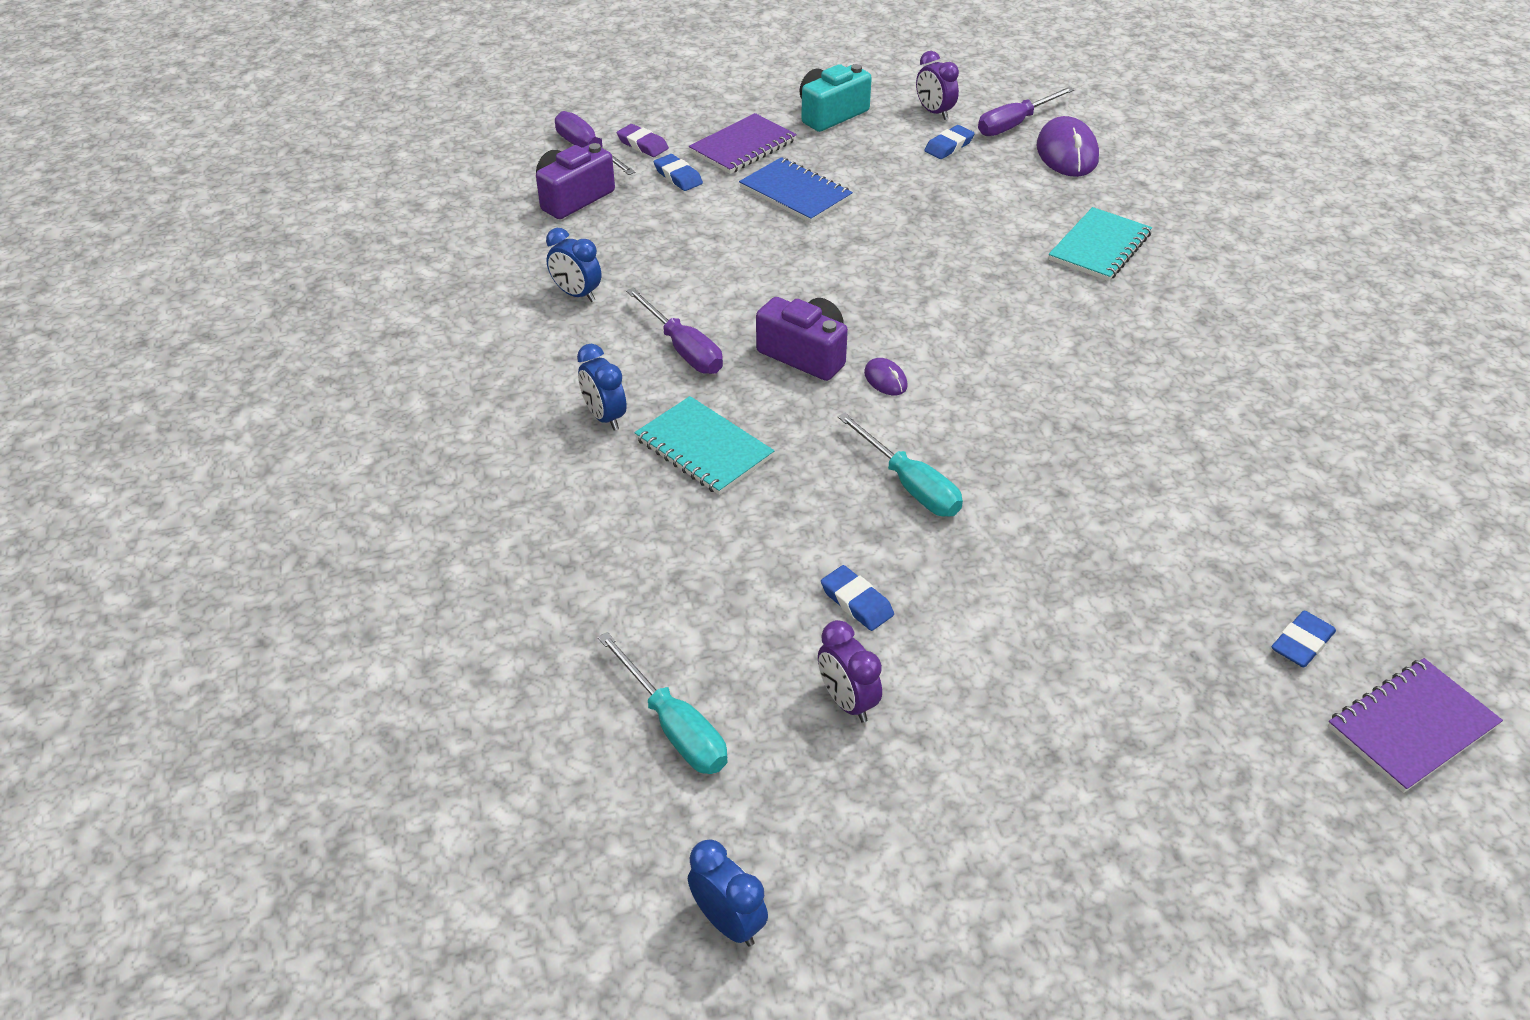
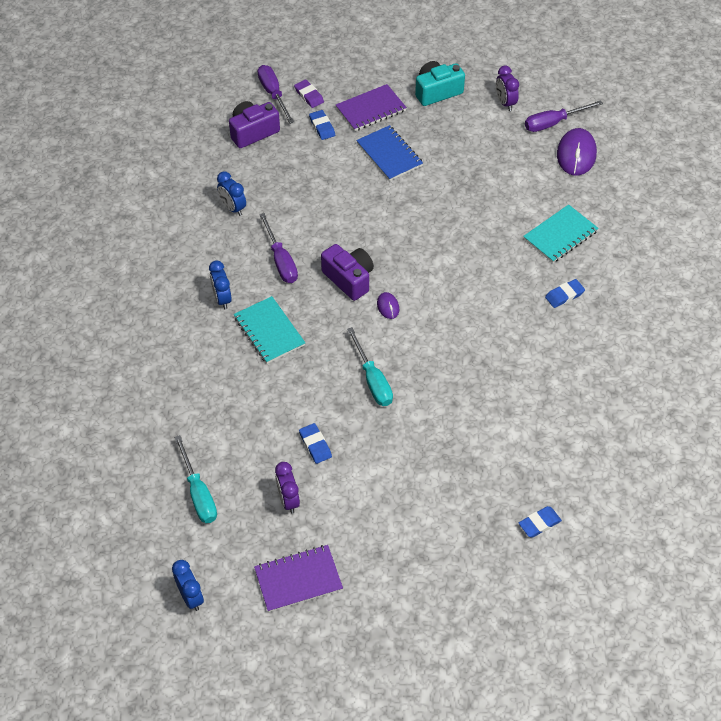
camera: 15 degrees right, 10 degrees up
(949, 146) = (502, 134): blue eraser -> blue eraser (564, 295)
(1411, 727) = (571, 583): purple notebook -> purple notebook (298, 579)

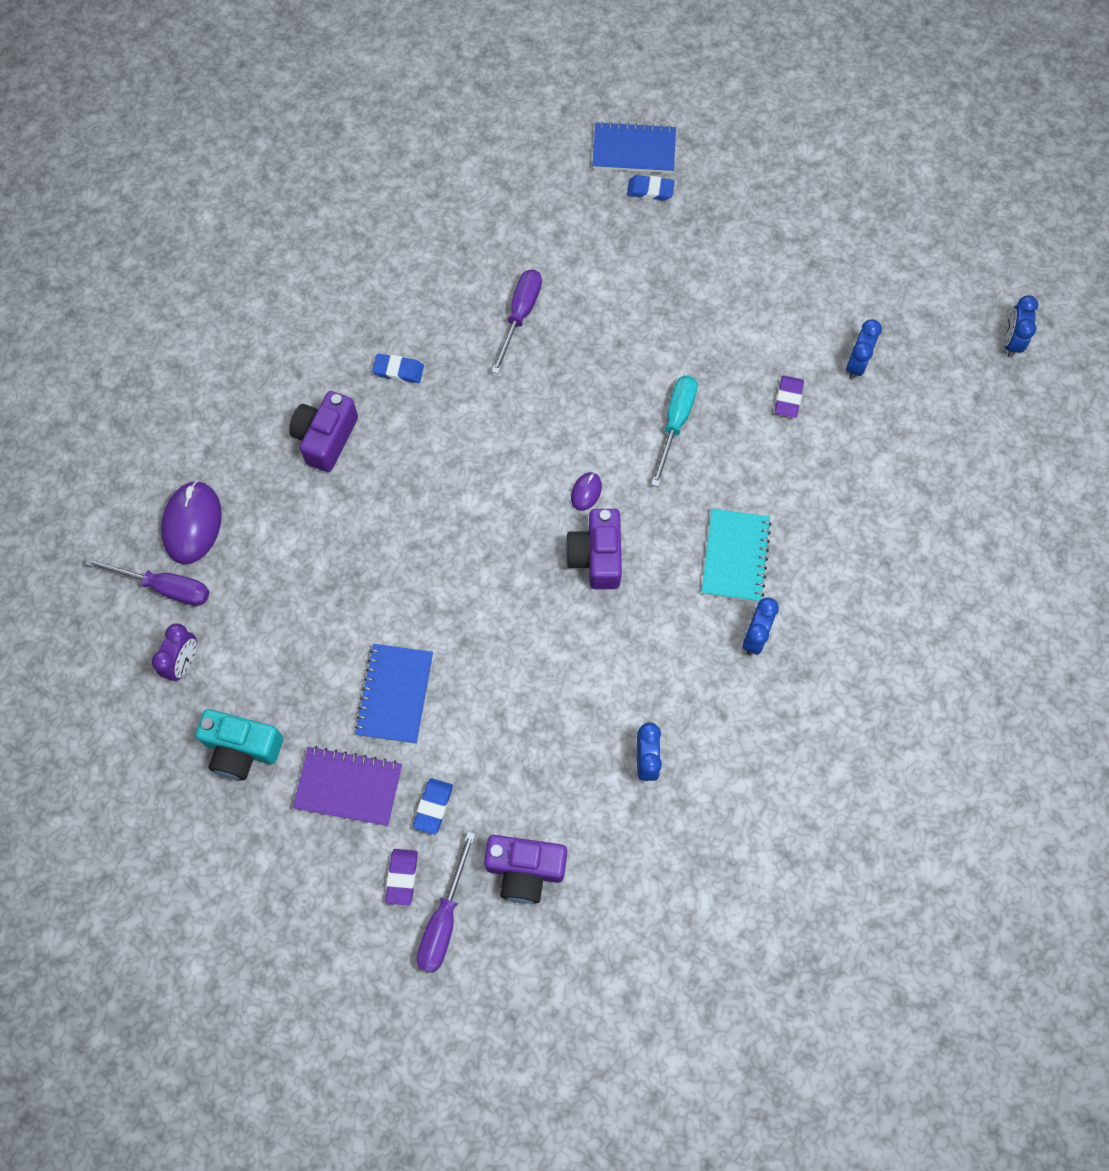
camera: 140 degrees left, 15 degrees up
(198, 493) = (938, 431): turquoise screwdriver -> none
(281, 261) = (650, 638): purple screwdriver -> purple screwdriver (520, 315)
(288, 500) = (856, 365): purple clock -> blue clock
(298, 579) = (902, 291): purple notebook -> none
(315, 445) = (788, 398): blue eraser -> purple eraser
(560, 235) = (326, 438): turquoise notebook -> purple camera
(576, 154) = (192, 524): purple mouse -> purple mouse turned 45 degrees counterclockwise
(581, 546) = (634, 150): none -> blue notebook

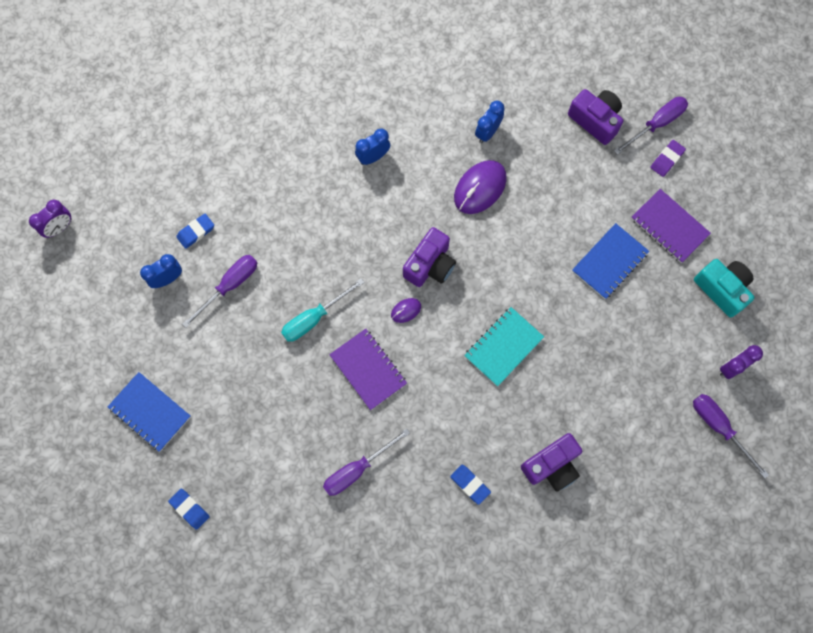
camera: 145 degrees left, 5 degrees up
(192, 524) = (678, 462): purple mouse -> purple mouse (480, 188)
(433, 807) = (626, 185): blue eraser -> blue eraser (196, 232)
(580, 410) = (368, 369): none -> purple notebook
(634, 150) = (173, 553): blue notebook -> blue notebook (150, 412)
(735, 556) = (346, 210): turquoise notebook -> turquoise notebook (503, 347)
(788, 398) = (230, 286): purple eraser -> purple screwdriver
(1010, 342) = (60, 227): blue clock -> purple clock

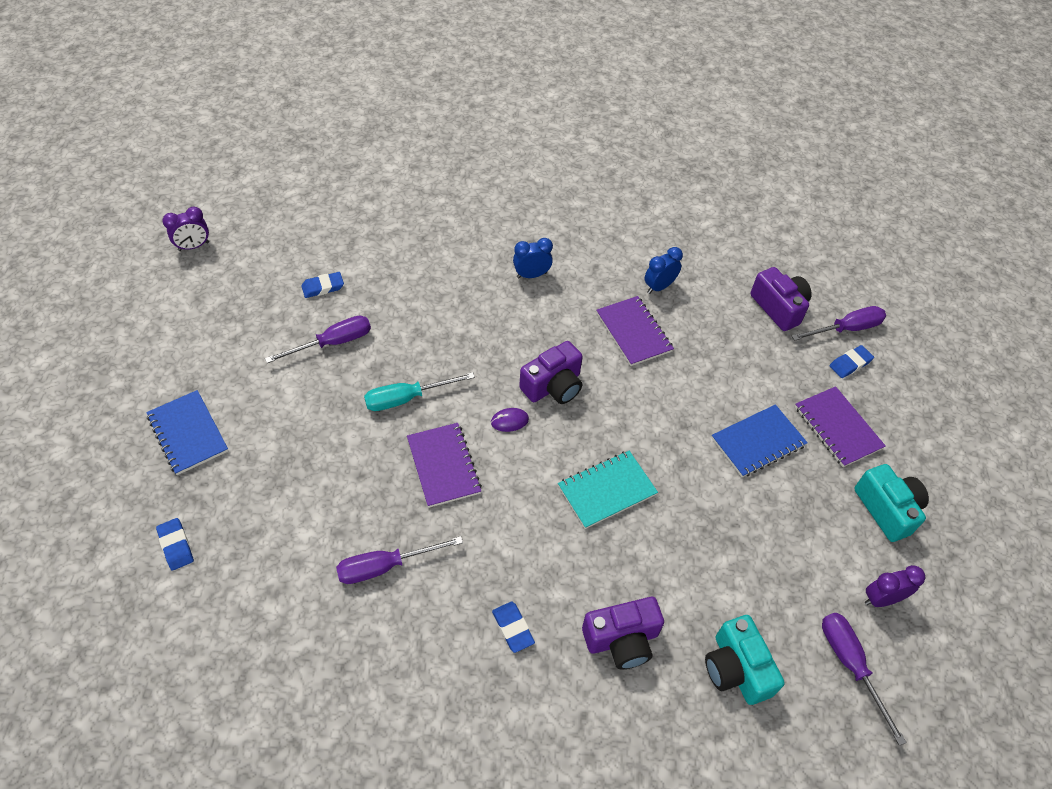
camera: 15 degrees right, 20 degrees down
(168, 278) = (273, 318): blue clock -> none
(480, 188) = (633, 332): purple mouse -> purple notebook
(639, 459) = (736, 669): none -> turquoise camera
(667, 159) = (850, 364): purple eraser -> blue eraser

